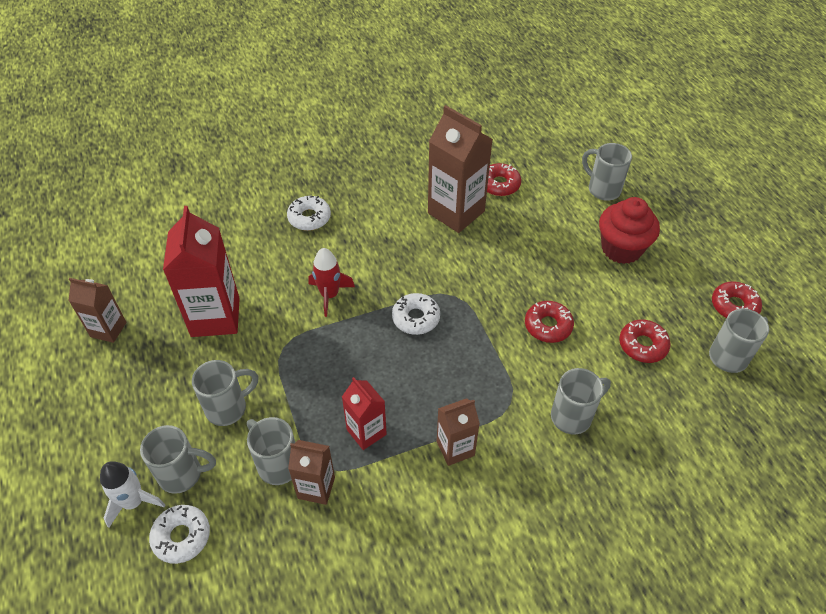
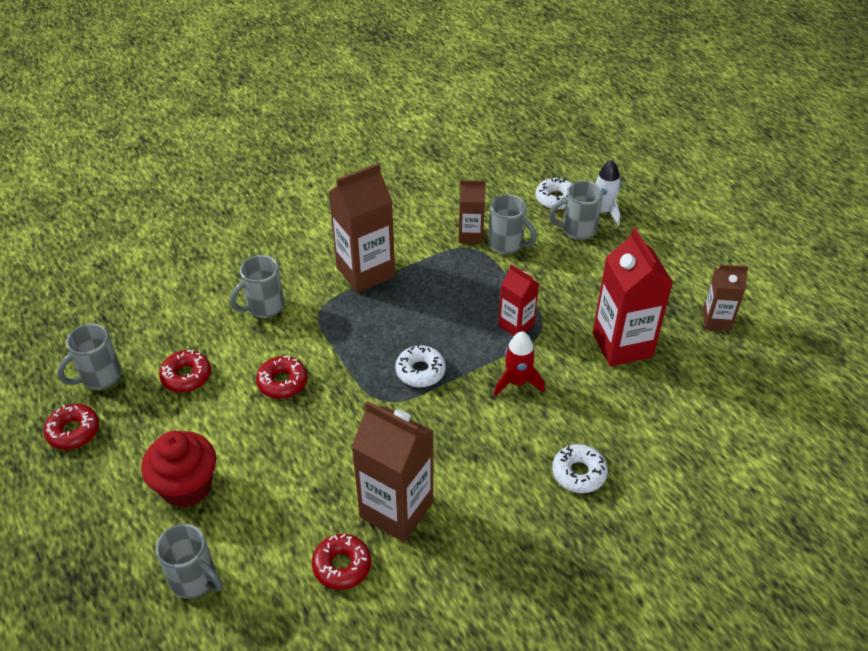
camera: 170 degrees right, 5 degrees down
(228, 408) = (566, 275): grey mug -> none
(366, 432) = (442, 273): red carton -> red carton (516, 325)
(455, 448) = (365, 272): brown carton -> brown carton, size x1.76

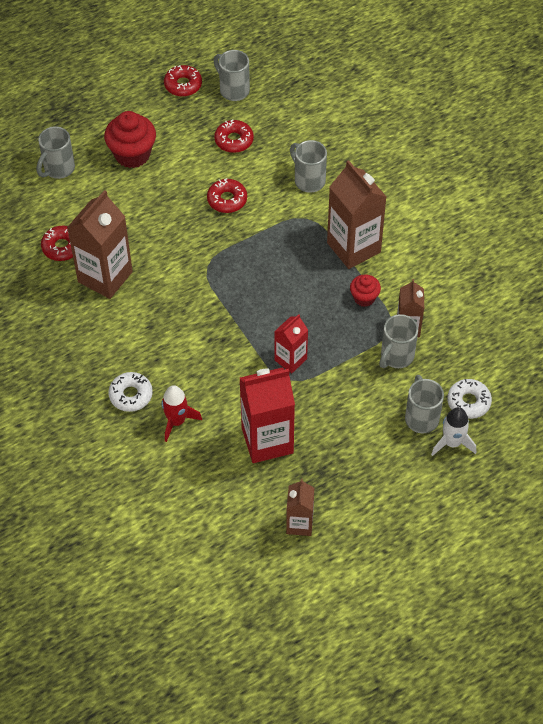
camera: 90 degrees right, 10 degrees up
(420, 371) = (237, 289): white donut -> none
(433, 266) = (364, 298): none -> red cupcake
(517, 382) = (224, 357): red rocket -> red rocket (176, 421)

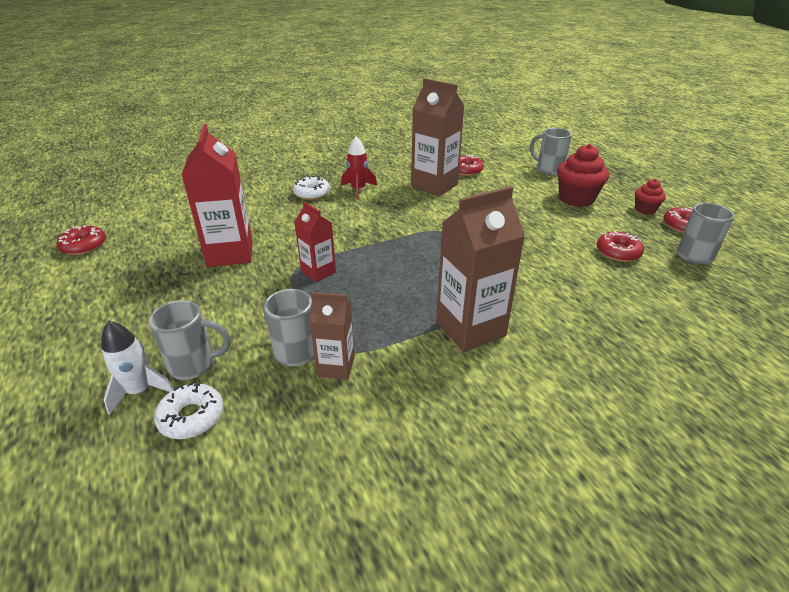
camera: 95 degrees right, 20 degrees down
(176, 421) = (276, 211): red rocket -> red rocket (358, 190)
(227, 200) = (531, 244): red donut -> red donut (84, 246)
(299, 524) = (127, 266): brown carton -> none
(308, 180) = (574, 300): grey mug -> none
(364, 298) = (390, 331): red cupcake -> red cupcake (645, 210)

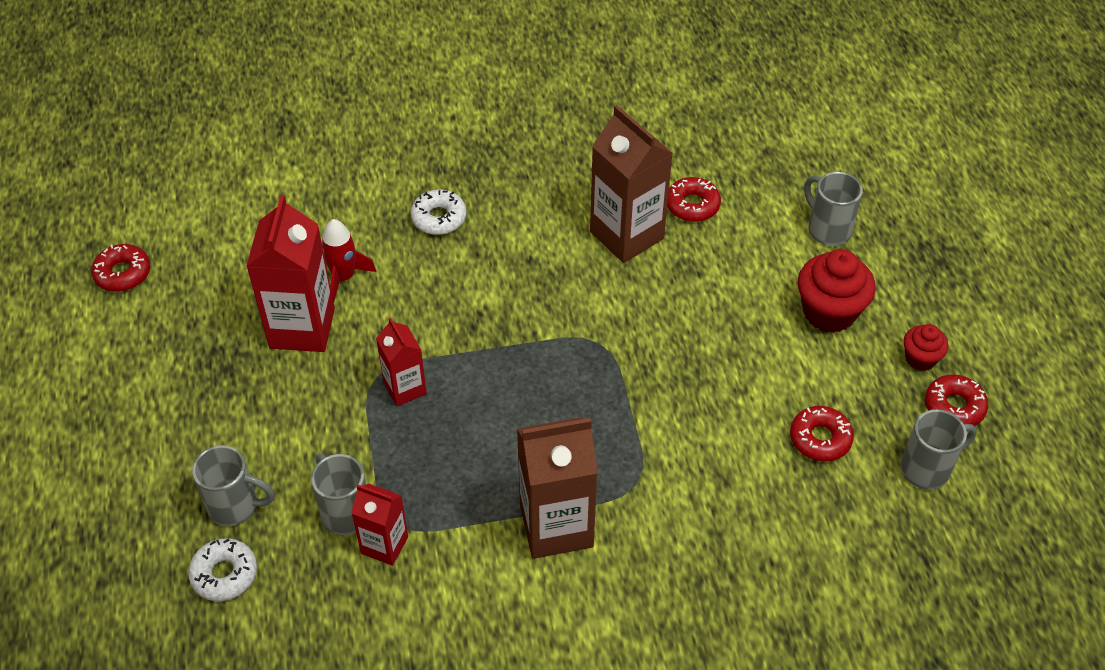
camera: 15 degrees right, 15 degrees up
(140, 391) = (177, 528): white rocket -> none
(336, 367) = (384, 545): brown carton -> red carton
(358, 190) = (509, 222): red rocket -> red rocket (344, 277)

